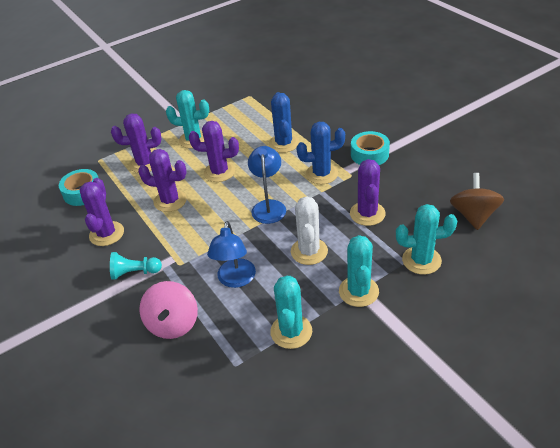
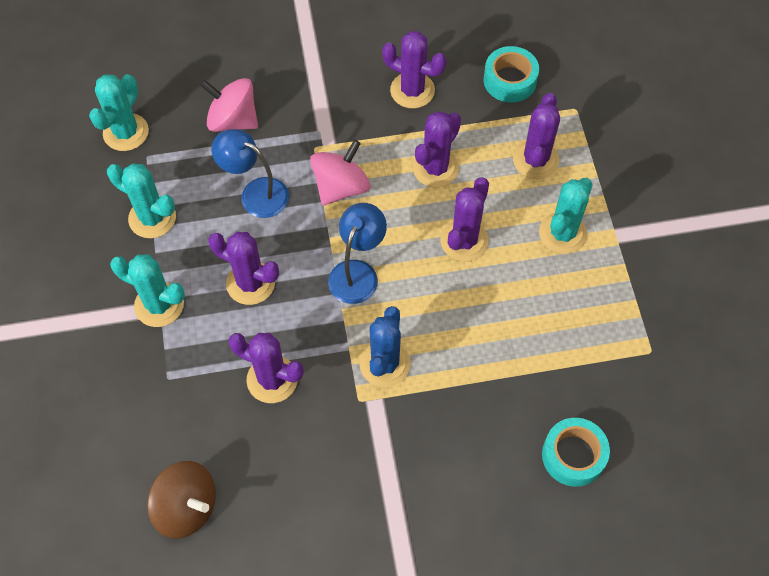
camera: 110 degrees right, 20 degrees up
(135, 272) = (329, 104): turquoise pawn -> none
(207, 238) = (341, 187): none -> pink spinning top
(268, 206) = (357, 272): blue lamp -> blue lamp turned 90 degrees counterclockwise
(284, 143) = (485, 346): blue cactus -> none
(309, 251) = (250, 283): white cactus -> purple cactus
(369, 154) = (391, 450): turquoise tape -> turquoise tape (573, 455)
(421, 260) = (158, 396): turquoise cactus -> turquoise cactus (126, 132)

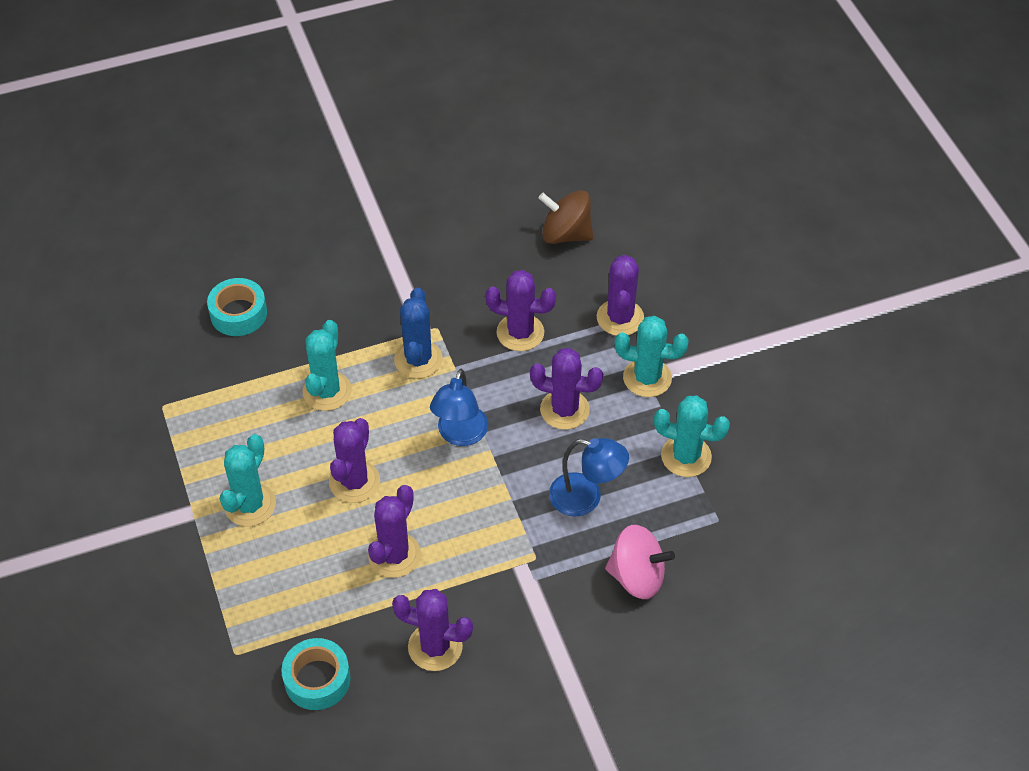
camera: 170 degrees right, 10 degrees down
(126, 132) = (752, 543): turquoise cactus -> turquoise cactus (327, 391)
(341, 187) = (496, 518): pink spinning top -> none
(535, 160) = (281, 582): purple cactus -> purple cactus (620, 318)

